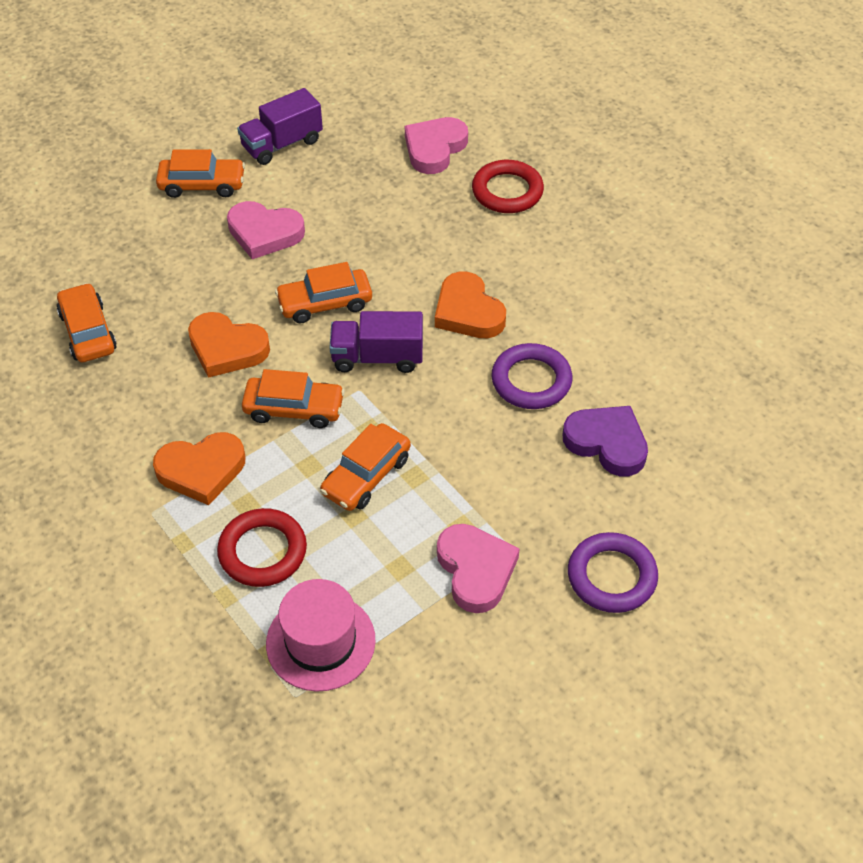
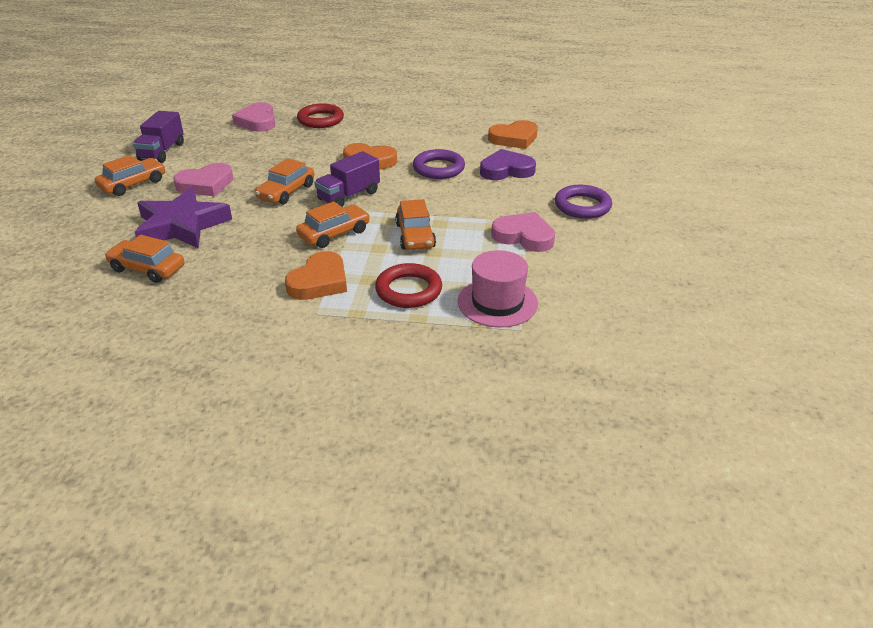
camera: 45 degrees left, 15 degrees down
(176, 287) = (181, 226): none -> purple star
(227, 348) = (255, 232): orange heart -> orange heart (514, 139)

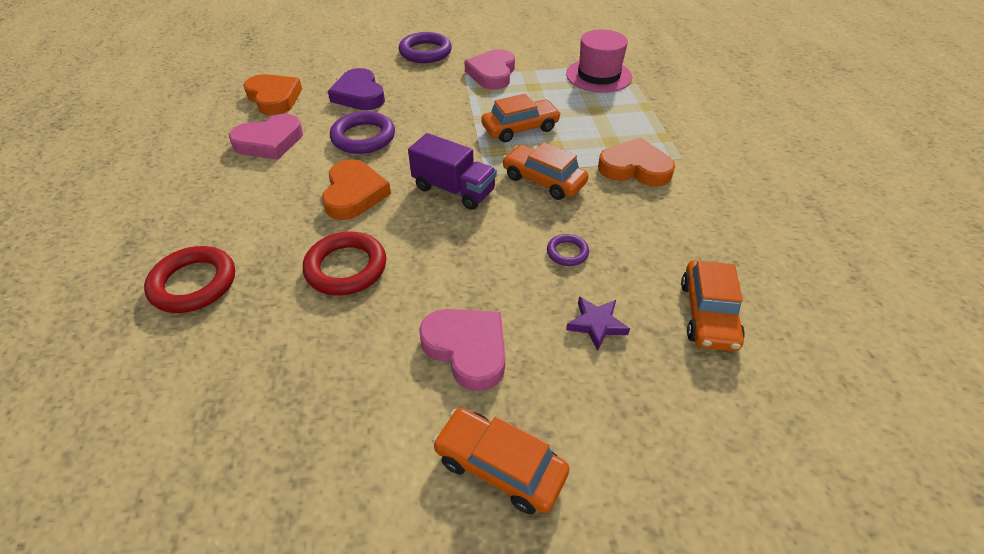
camera: 105 degrees left, 10 degrees up
(162, 152) = (350, 489): purple truck -> none
(181, 226) = (596, 324): purple star -> purple star, size x0.43
(249, 228) = (567, 252): none -> purple ring
(257, 121) = (191, 376): pink heart -> pink heart (269, 142)
(286, 192) = (461, 247): orange car -> none
(408, 290) = (612, 117): red ring -> red ring (346, 268)

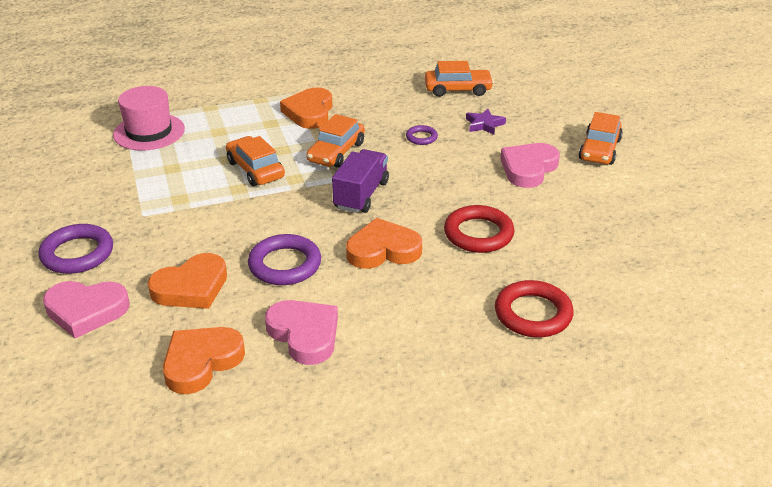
camera: 100 degrees left, 10 degrees down
(359, 95) = (191, 287): purple heart -> orange heart
(492, 74) = (141, 196): pink heart -> pink heart (86, 311)

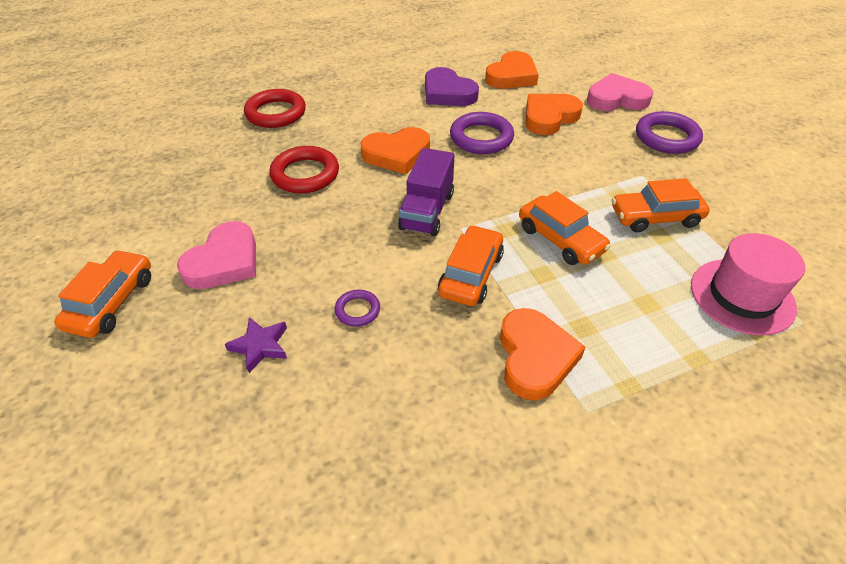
camera: 175 degrees right, 10 degrees up
(304, 334) = (447, 93): pink heart -> purple heart
(458, 89) = (286, 448): orange car -> orange car (655, 217)

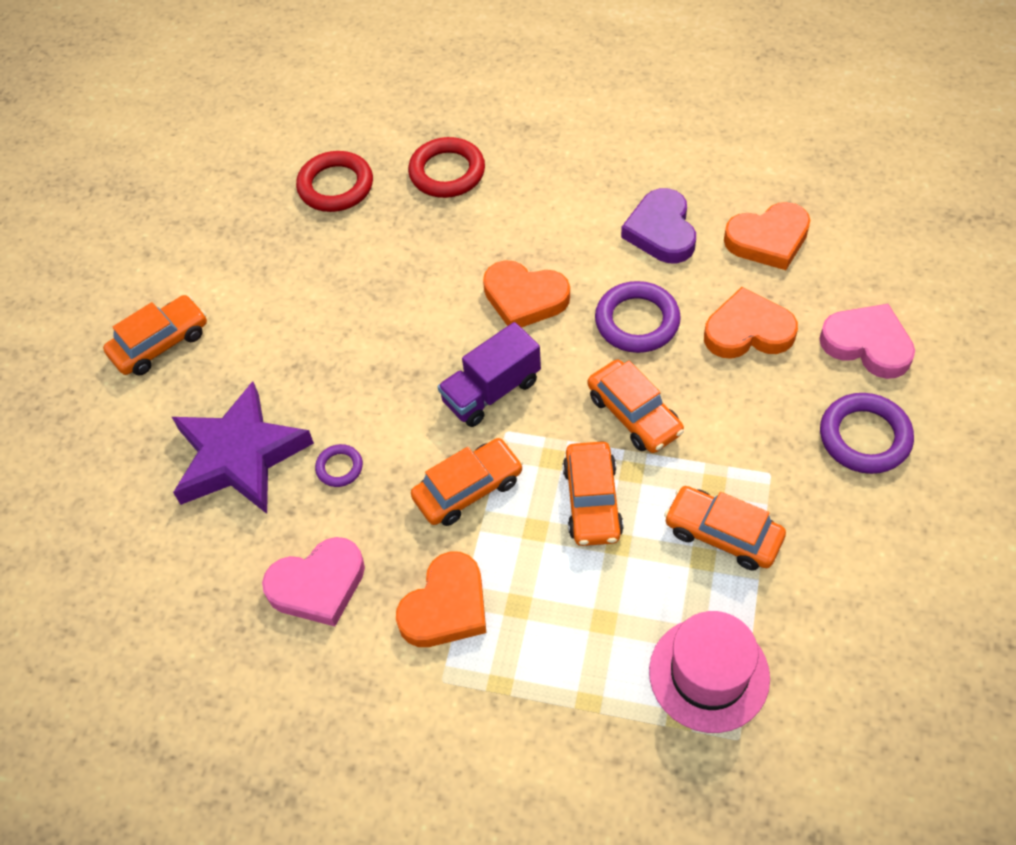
camera: 40 degrees right, 10 degrees up
(224, 261) = (270, 349): pink heart -> pink heart (318, 585)
(260, 346) = (240, 456): purple star -> purple star, size x2.33
(305, 174) = (413, 278): red ring -> red ring (336, 186)
(532, 182) = (634, 414): none -> orange car

